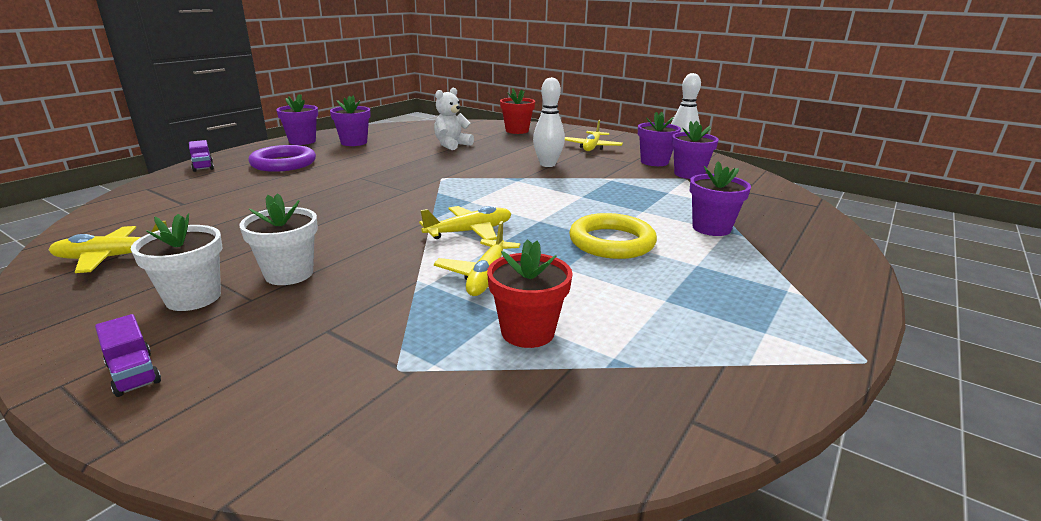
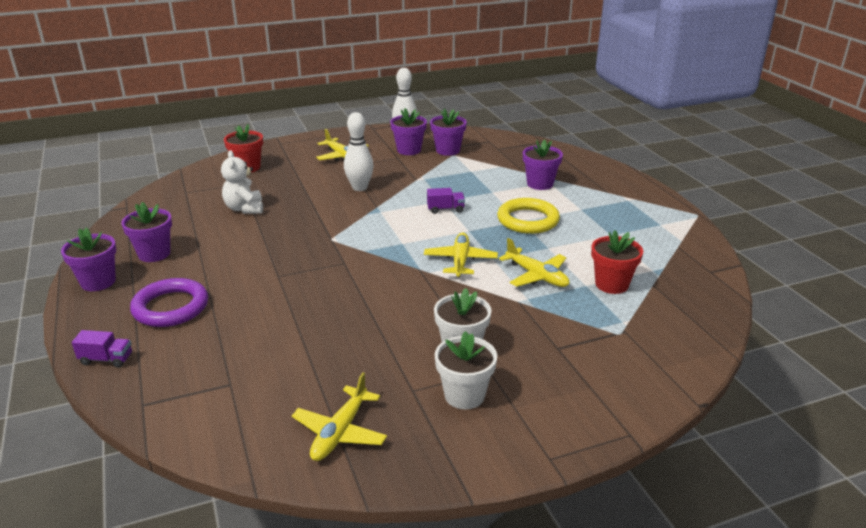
camera: 55 degrees left, 5 degrees up
(134, 373) = (557, 427): purple truck -> purple truck (445, 209)

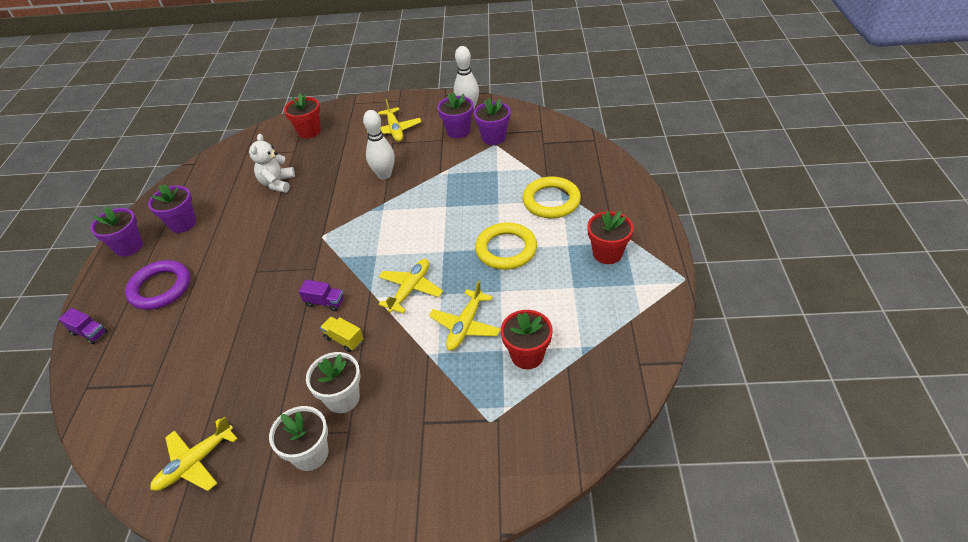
camera: 25 degrees right, 15 degrees up
(424, 307) = (344, 339): none -> yellow truck
(445, 209) = (440, 218): purple truck -> purple truck (325, 302)
(537, 276) = (465, 326): yellow plane -> yellow plane turned 45 degrees clockwise
(540, 184) = (551, 201): purple flower pot -> yellow ring
(620, 209) = (607, 253): none -> red flower pot

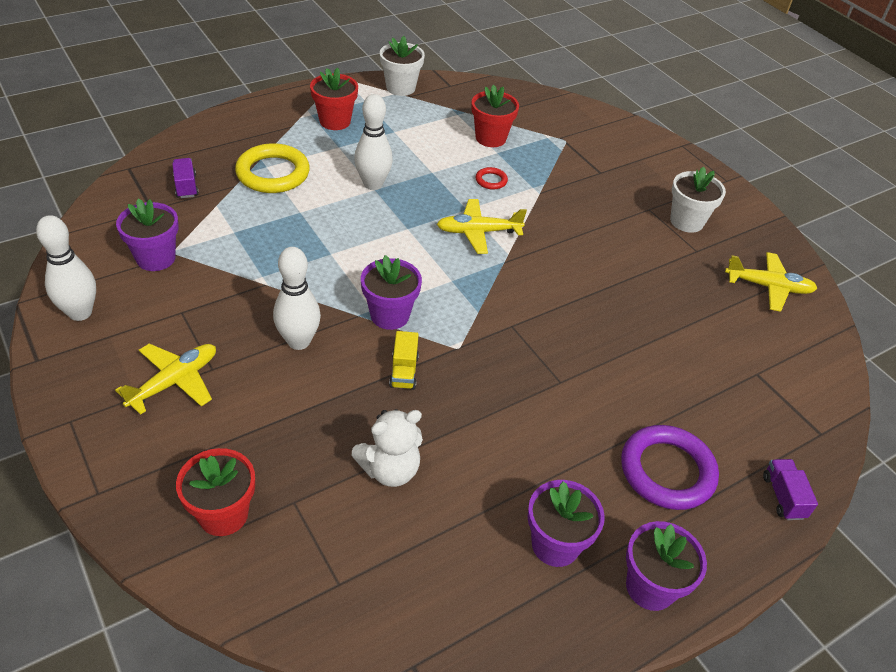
camera: 130 degrees left, 0 degrees up
(325, 302) = (547, 290): purple truck -> purple truck (186, 186)
(343, 398) = (627, 225): white flower pot -> white flower pot (400, 88)
(344, 339) = (575, 253): yellow truck -> yellow truck (404, 371)
(458, 131) = (151, 301): purple flower pot -> purple flower pot (390, 315)
(465, 326) = (491, 180): yellow plane -> red ring
(506, 249) = (373, 184): yellow ring -> white bowling pin

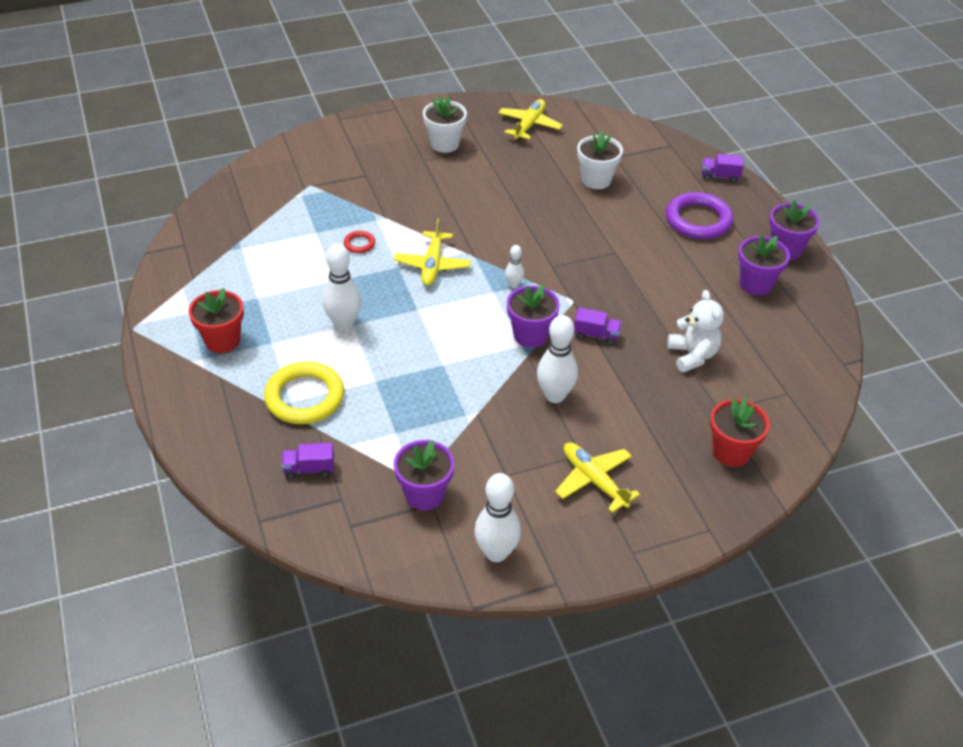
camera: 75 degrees left, 0 degrees up
(400, 88) = (174, 282): white flower pot -> white flower pot (596, 180)
(404, 371) = (596, 335): yellow truck -> purple truck
(468, 295) = (513, 285): none -> white bowling pin
(490, 138) = (291, 232): red flower pot -> none

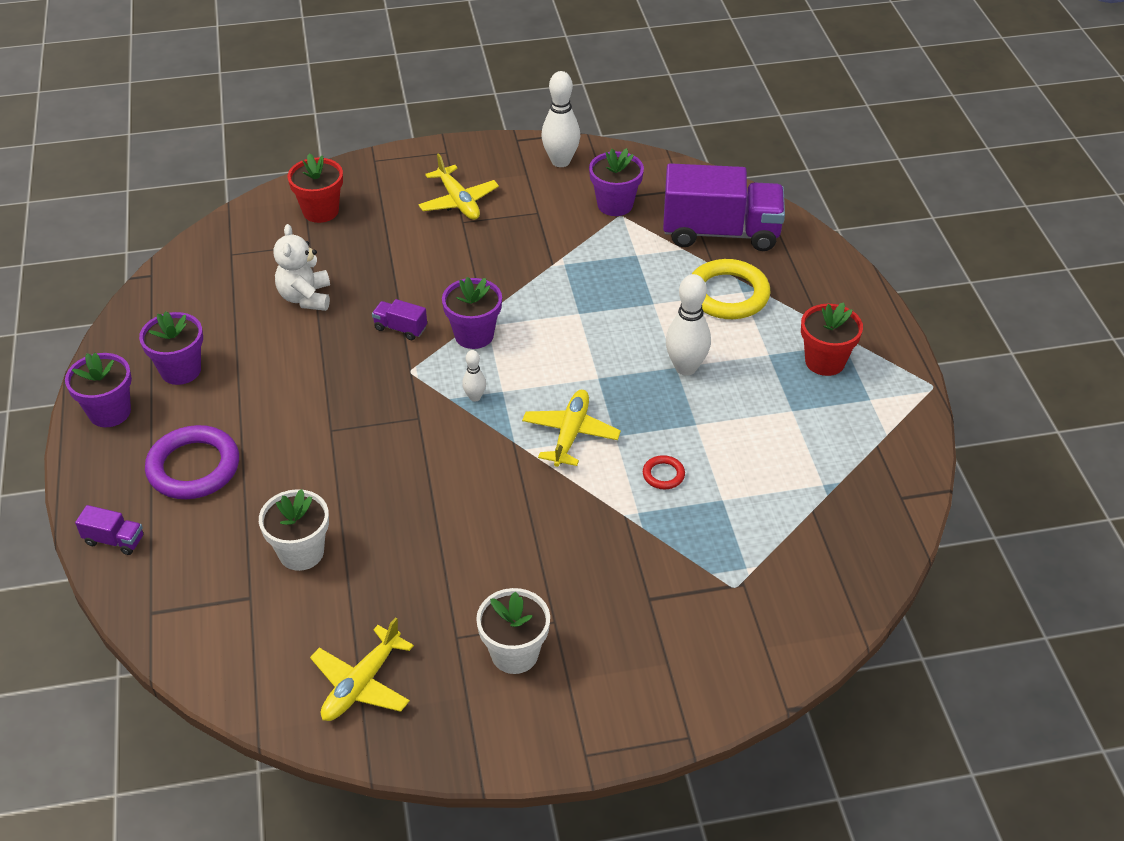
camera: 170 degrees left, 0 degrees up
(309, 469) = (720, 233): purple truck -> purple truck, size x2.44
(555, 395) = (469, 272): white bowling pin -> none

